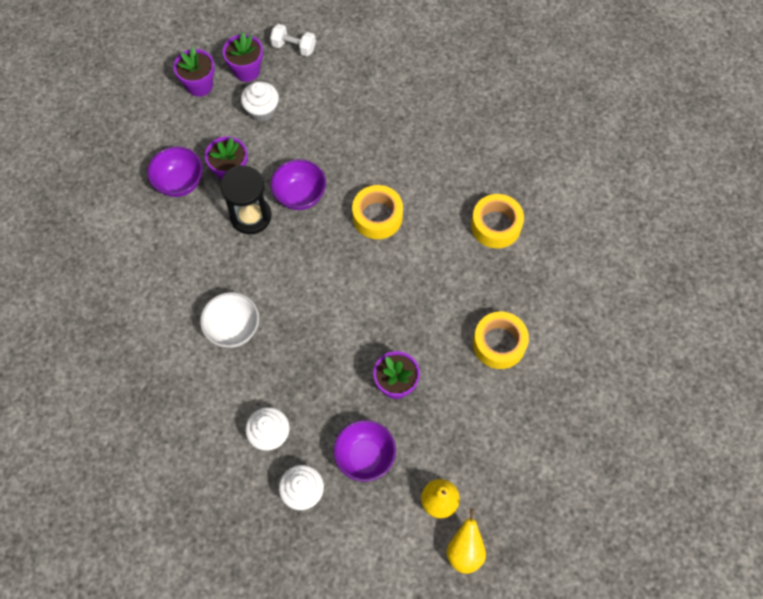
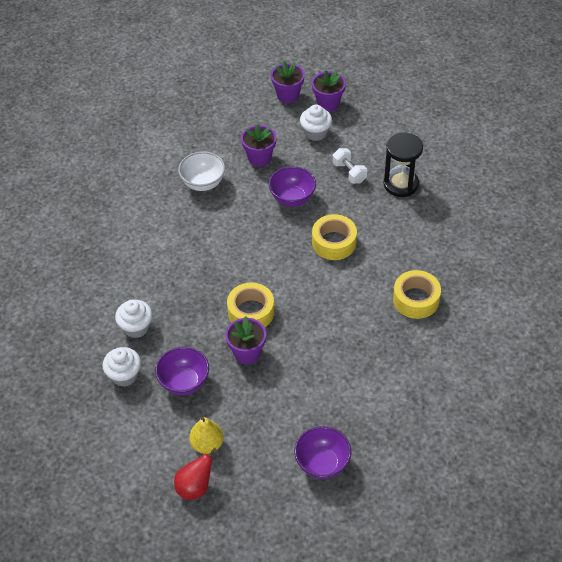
camera: 40 degrees right, 15 degrees down
(180, 183) = (220, 145): purple bowl -> purple bowl (322, 463)
(233, 329) = (173, 251): white bowl -> white bowl (203, 183)
(251, 216) = (247, 191): black hourglass -> black hourglass (401, 184)
(294, 47) = (374, 106): white dumbbell -> white dumbbell (349, 172)
(465, 551) = (195, 487): yellow pear -> red pear
(499, 343) = (345, 375): yellow tape -> yellow tape (251, 312)

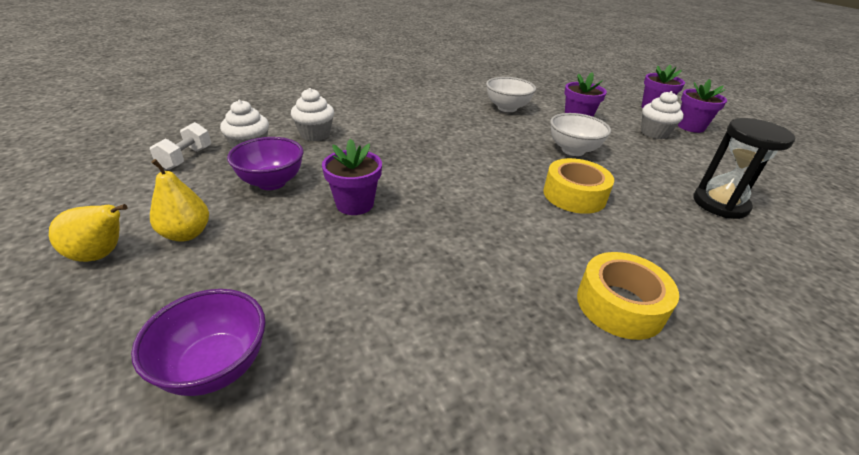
camera: 45 degrees right, 15 degrees down
(195, 487) = (102, 254): red pear -> yellow pear
(251, 312) = (411, 184): yellow tape -> none
(292, 198) = (573, 150): purple bowl -> white bowl
(349, 172) = (660, 167): white dumbbell -> white dumbbell (186, 158)

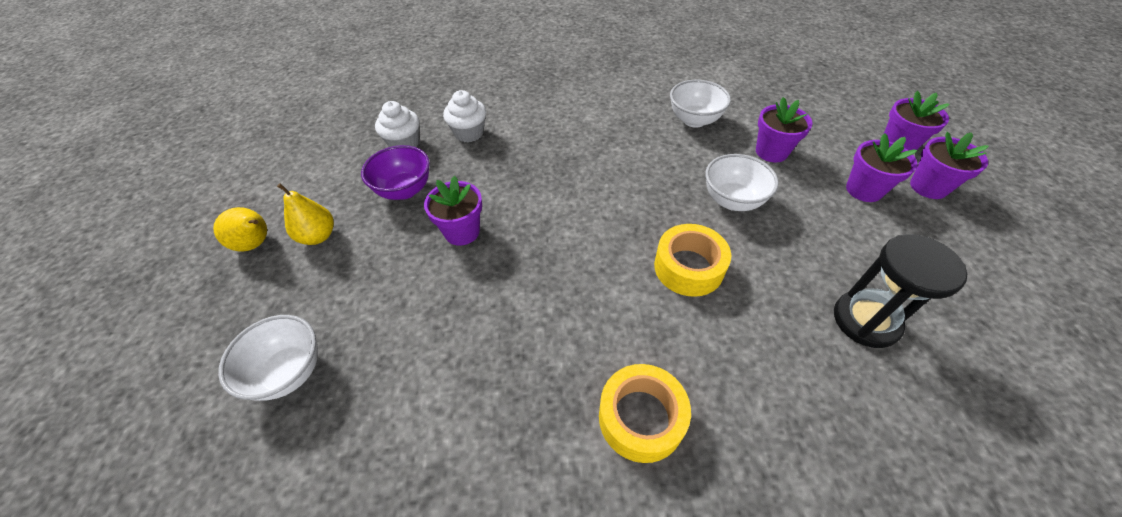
camera: 25 degrees right, 15 degrees up
(186, 158) = (349, 147): white dumbbell -> none
(215, 367) = (289, 372): purple bowl -> white bowl
(654, 133) = (864, 190): white cupcake -> purple flower pot

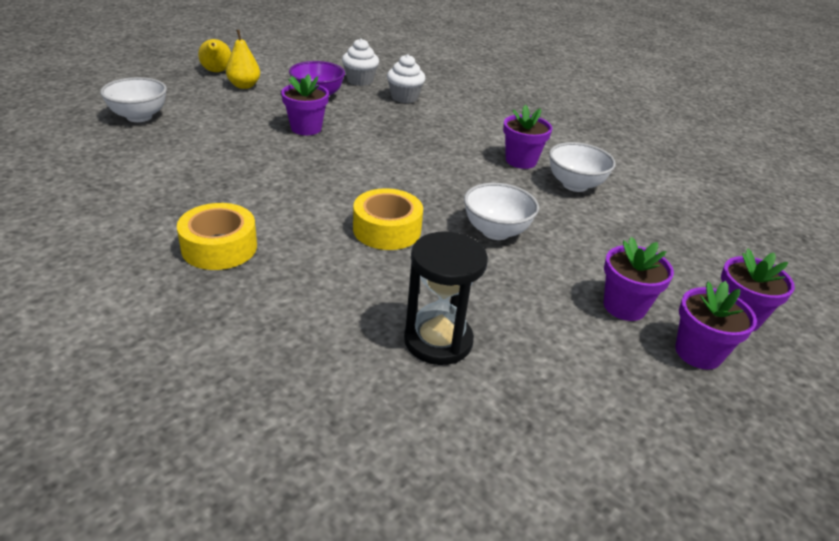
camera: 45 degrees right, 15 degrees down
(771, 152) = (596, 237): purple flower pot -> purple flower pot (521, 161)

